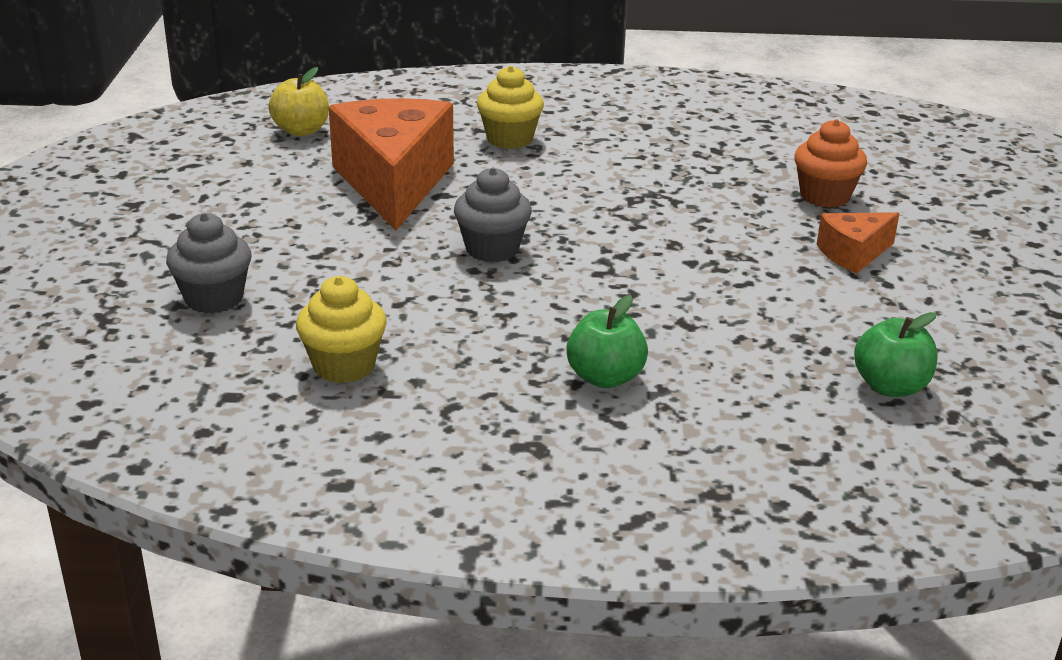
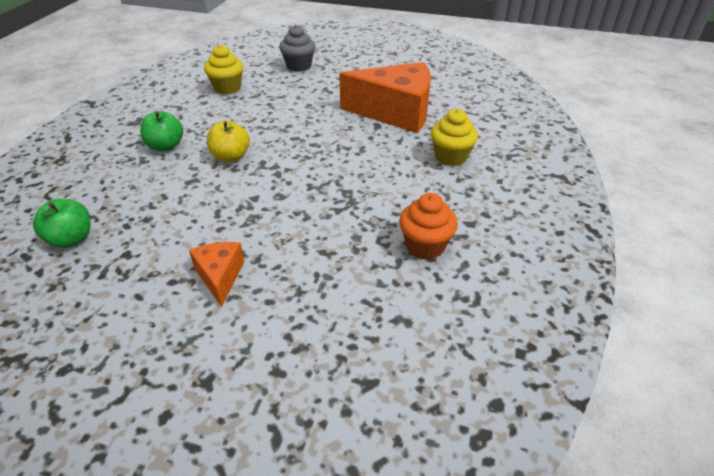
camera: 105 degrees right, 10 degrees up
(301, 130) = (471, 92): yellow apple -> yellow apple (231, 157)
(492, 249) = (306, 133): grey cupcake -> none
(824, 196) = (314, 291): orange cupcake -> orange cupcake (425, 246)

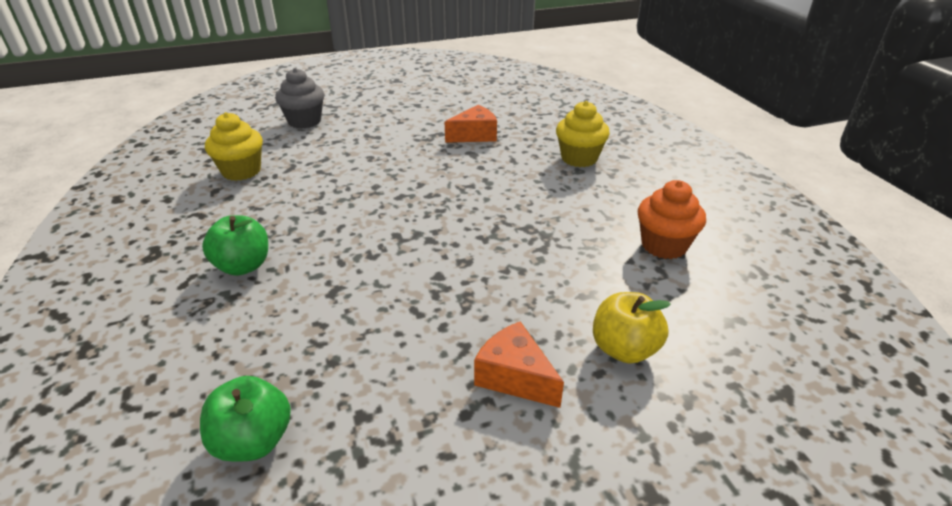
camera: 35 degrees left, 5 degrees down
(231, 157) = (350, 244): yellow apple -> yellow apple (624, 349)
(395, 112) = (474, 135): orange cheese -> orange cheese, size x0.48

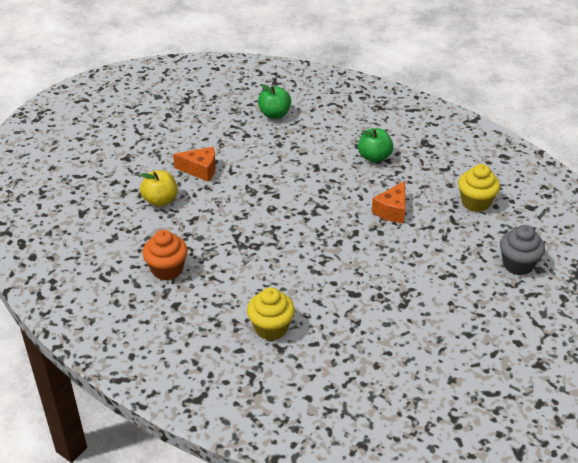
camera: 145 degrees right, 5 degrees up
(474, 135) = (374, 315): orange cheese -> orange cheese (392, 210)

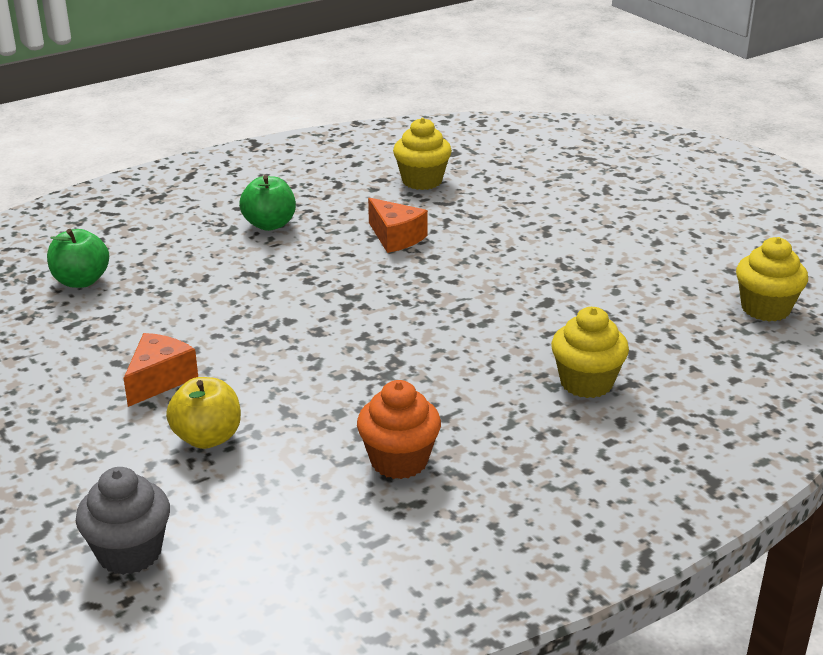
camera: 70 degrees left, 10 degrees down
(406, 405) = (765, 308): none -> yellow cupcake
(518, 264) = (551, 184): grey cupcake -> grey cupcake (129, 553)

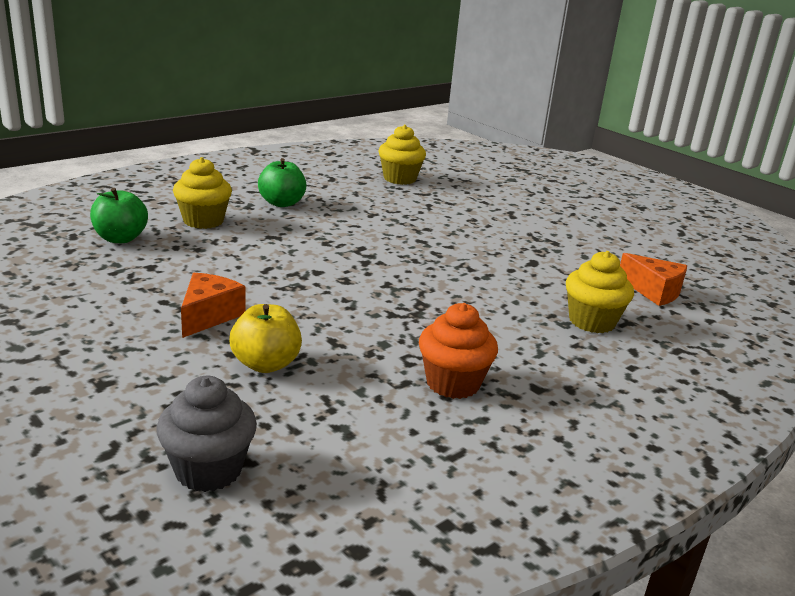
camera: 10 degrees left, 5 degrees down
(395, 237) = (391, 215): orange cheese -> orange cheese (653, 291)
(765, 308) = (707, 270): yellow cupcake -> yellow cupcake (203, 221)

